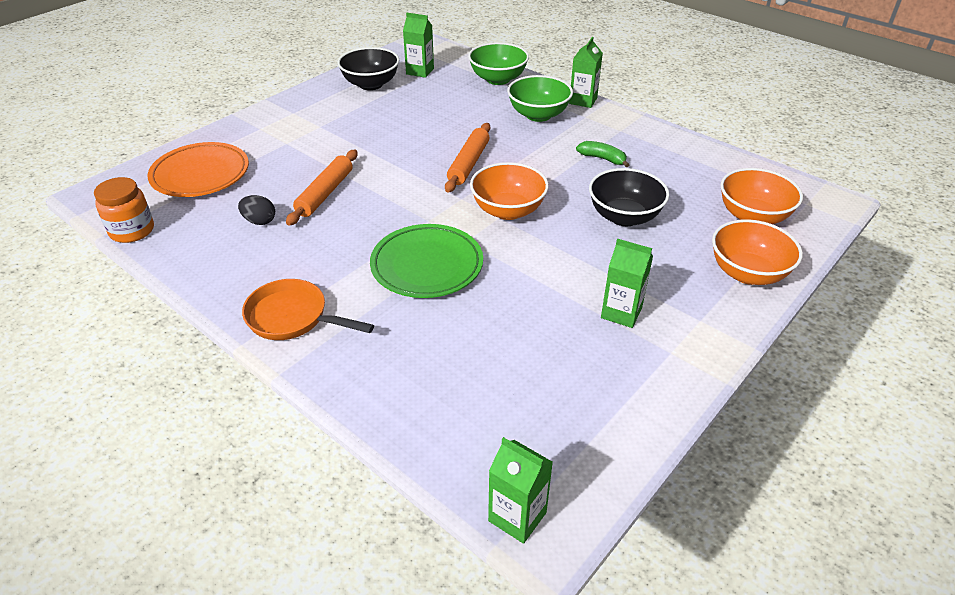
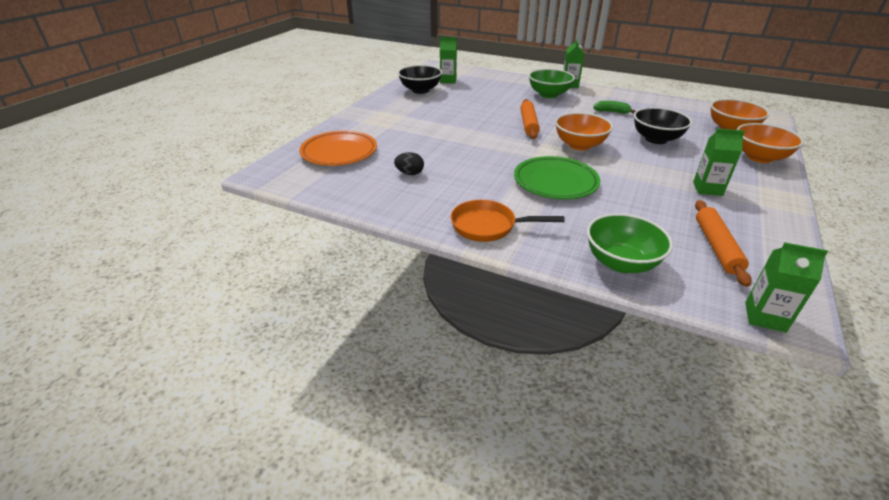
camera: 15 degrees left, 5 degrees down
(132, 231) = (313, 192): orange jar -> none
(325, 193) = (444, 151): orange rolling pin -> orange rolling pin (716, 246)
(498, 79) = (504, 80): green bowl -> green bowl (621, 262)

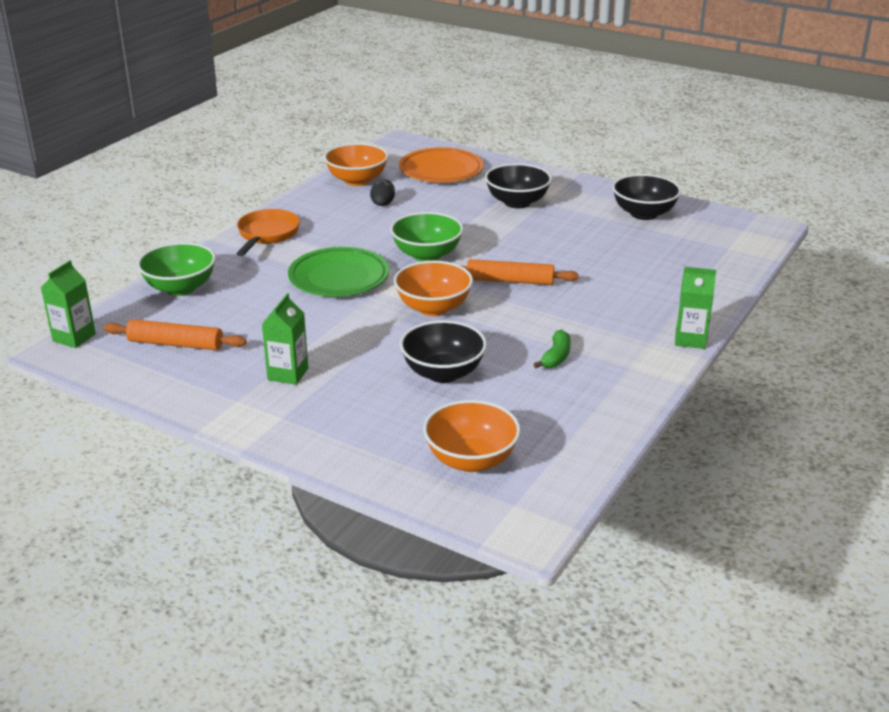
camera: 95 degrees right, 5 degrees down
(405, 124) = (517, 202): none -> black bowl
(448, 80) = (693, 235): green carton -> none
(549, 95) = (635, 312): green bowl -> green bowl (427, 255)
(759, 157) = (360, 450): orange bowl -> orange bowl (357, 180)

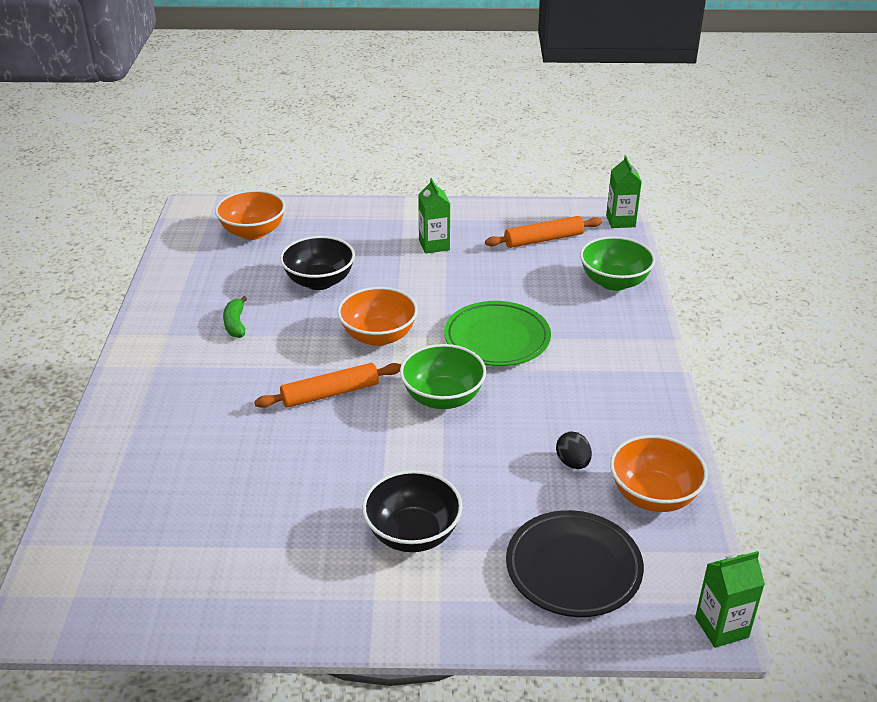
camera: 150 degrees right, 5 degrees up
(267, 235) = (630, 365): orange pan -> none
(441, 170) = (573, 568): orange plate -> black plate
(644, 214) = (227, 579): black bowl -> none
(690, 339) = (116, 382): green carton -> green carton (721, 627)

